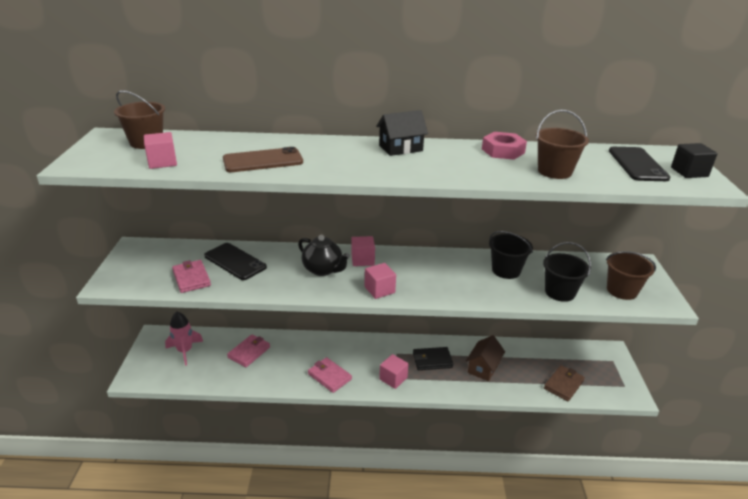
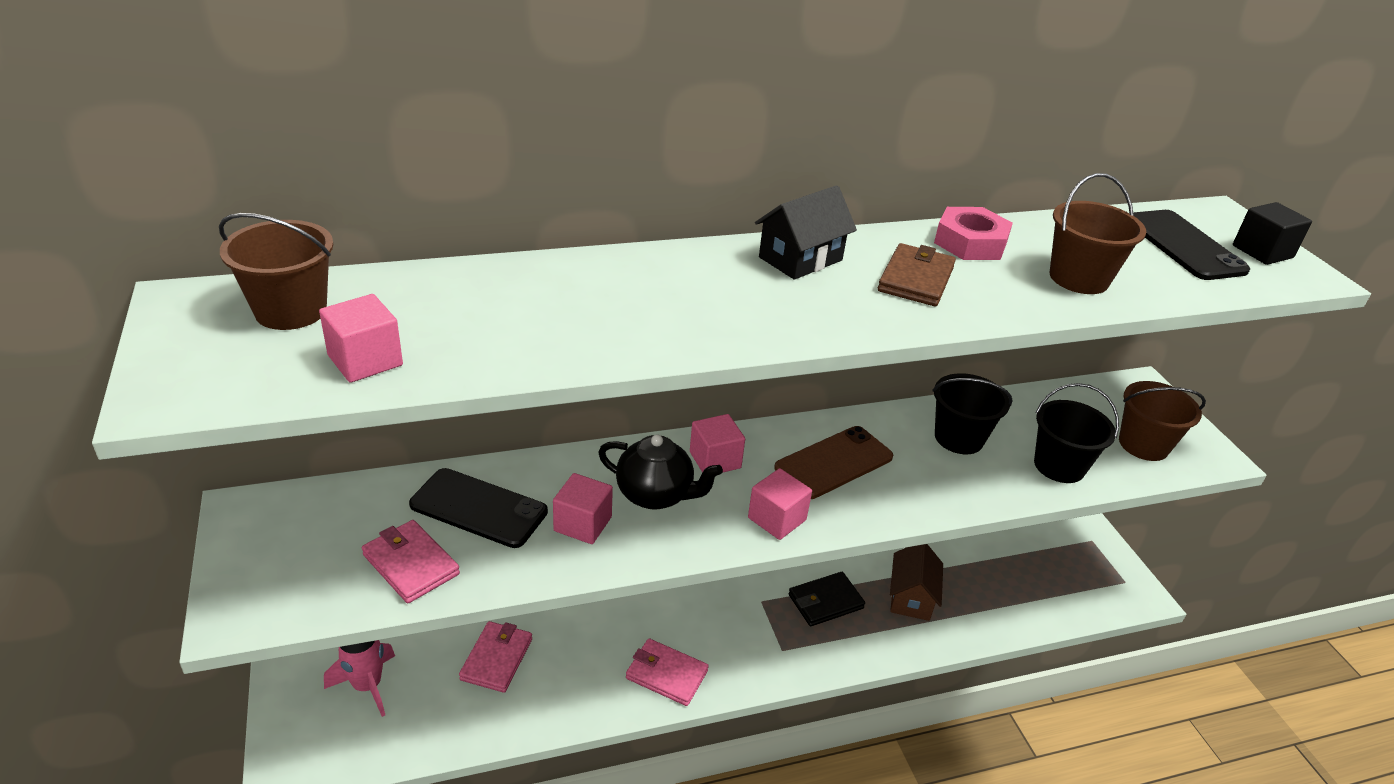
camera: 20 degrees left, 5 degrees up
(263, 161) = (570, 326): brown phone -> brown phone (834, 462)
(393, 378) = (777, 652): pink cube -> pink cube (582, 524)
(563, 384) = (1040, 600): brown wallet -> brown wallet (915, 279)

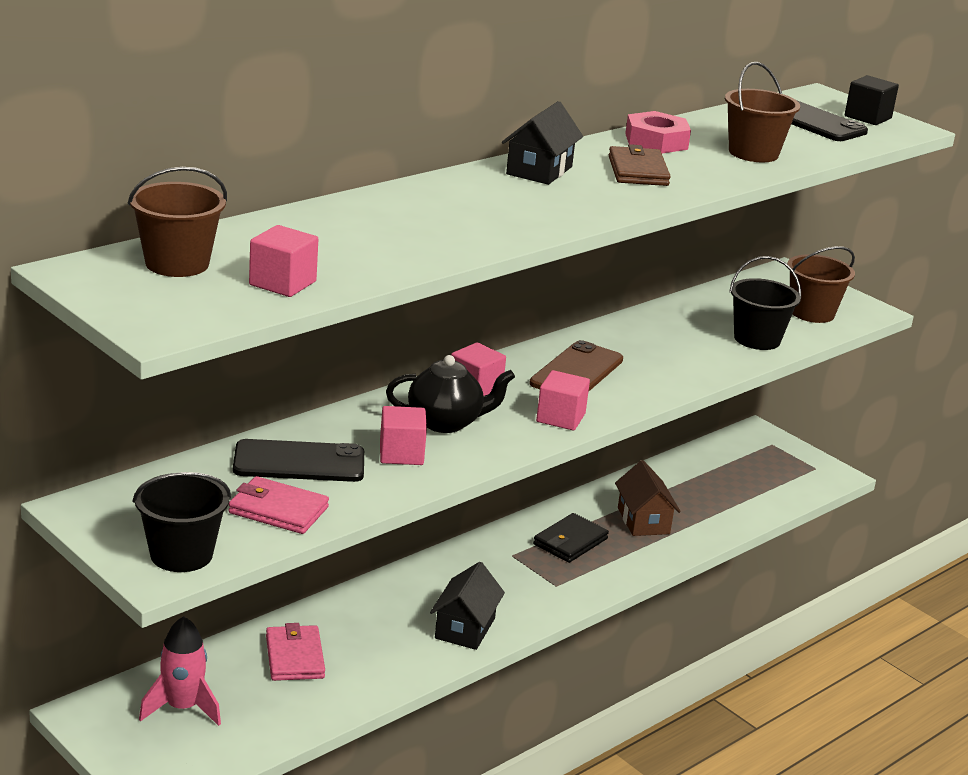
camera: 25 degrees left, 10 degrees down
(666, 674) = (465, 628): pink wallet -> black house
(959, 438) = (665, 335): black bucket -> black bucket (181, 554)

